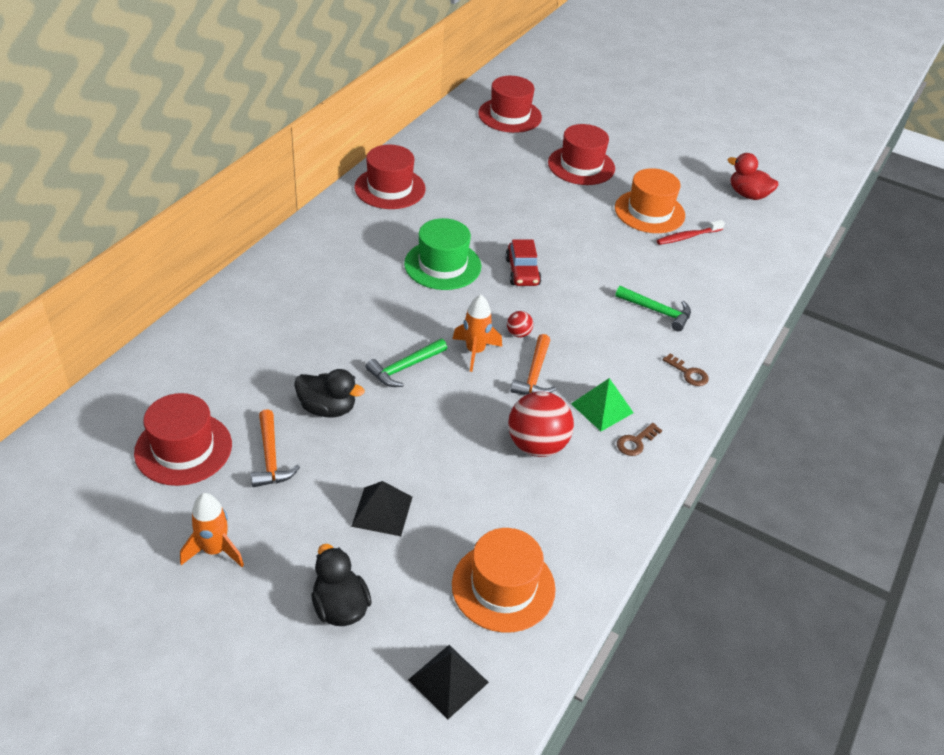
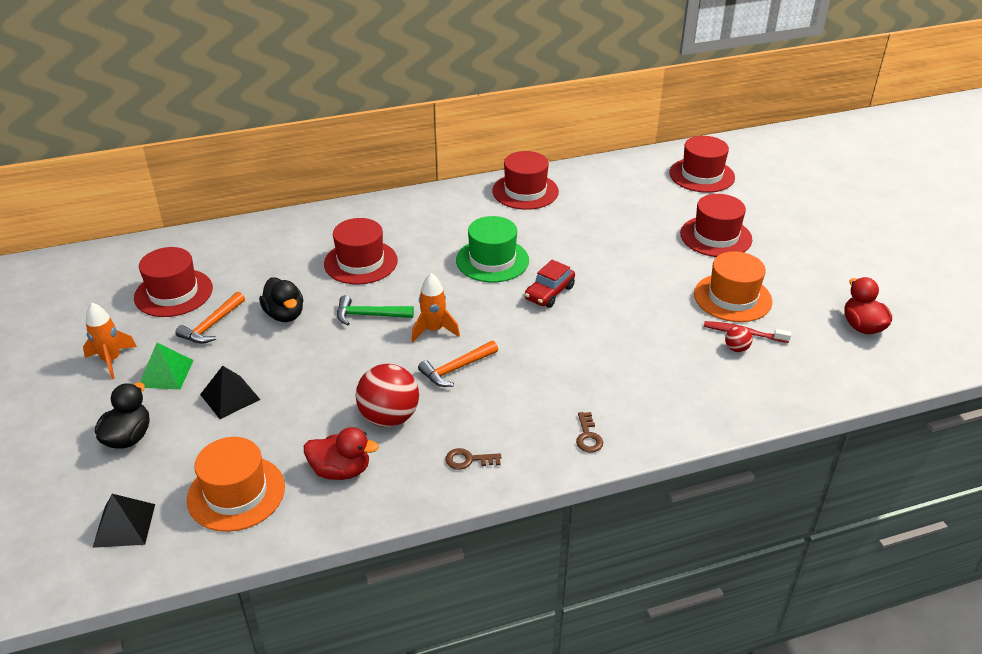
camera: 45 degrees right, 5 degrees down
(331, 323) = (360, 262): none -> red hat
(518, 334) = (484, 334): red ball -> red ball (736, 349)
(558, 511) = (341, 470): none -> red duck
(602, 408) = (476, 420): green pyramid -> green pyramid (166, 373)
(657, 311) = (627, 376): green hammer -> none

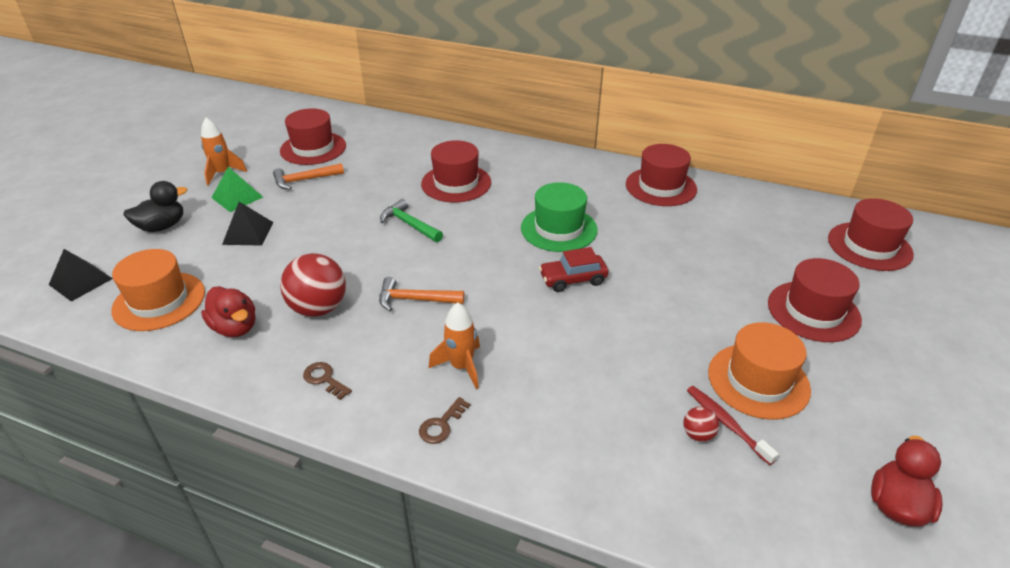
camera: 40 degrees right, 0 degrees up
(285, 314) = (356, 195): black duck -> none
(434, 330) = (439, 260): orange rocket -> orange rocket (461, 367)

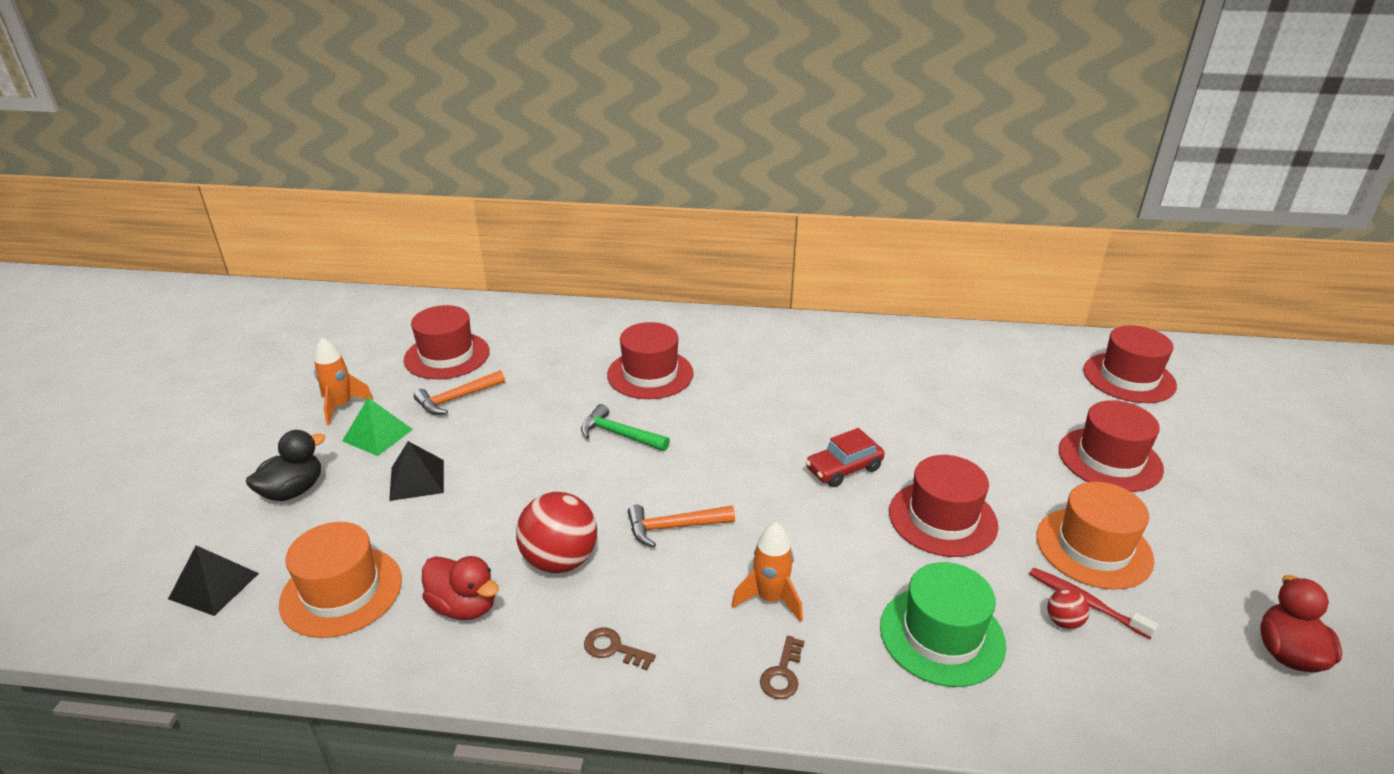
camera: 15 degrees left, 5 degrees down
(559, 229) = (798, 411): green hat -> green hat (942, 635)
(661, 187) = (885, 343): red hat -> red hat (942, 518)

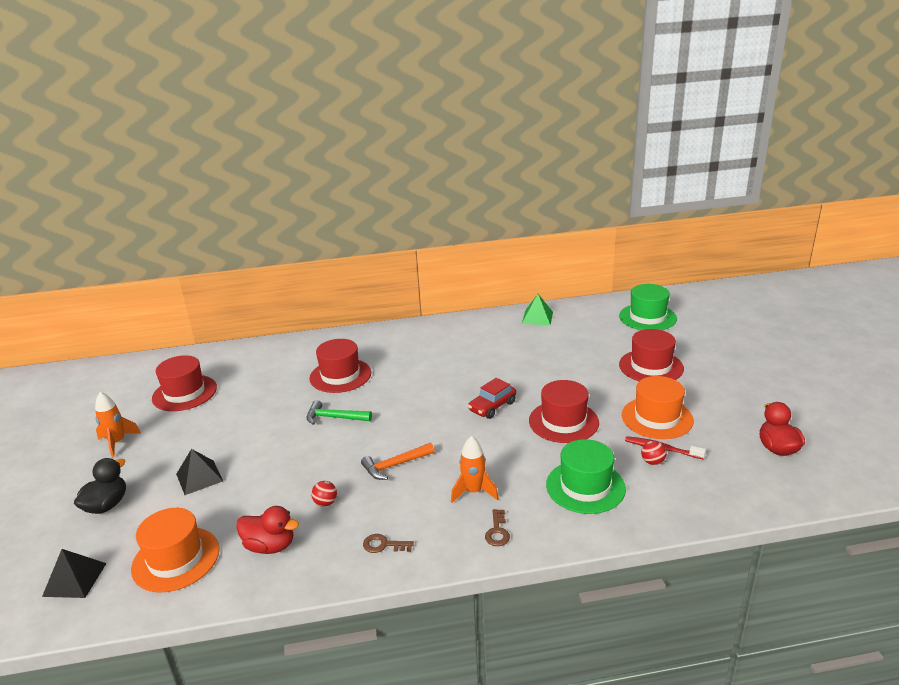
camera: 15 degrees left, 5 degrees down
(378, 435) = (155, 455): green pyramid -> green pyramid (537, 317)
(457, 399) = (205, 419): orange hammer -> none
(560, 560) = (325, 503): red ball -> red ball, size x0.46
(1129, 378) = (647, 317): red hat -> green hat

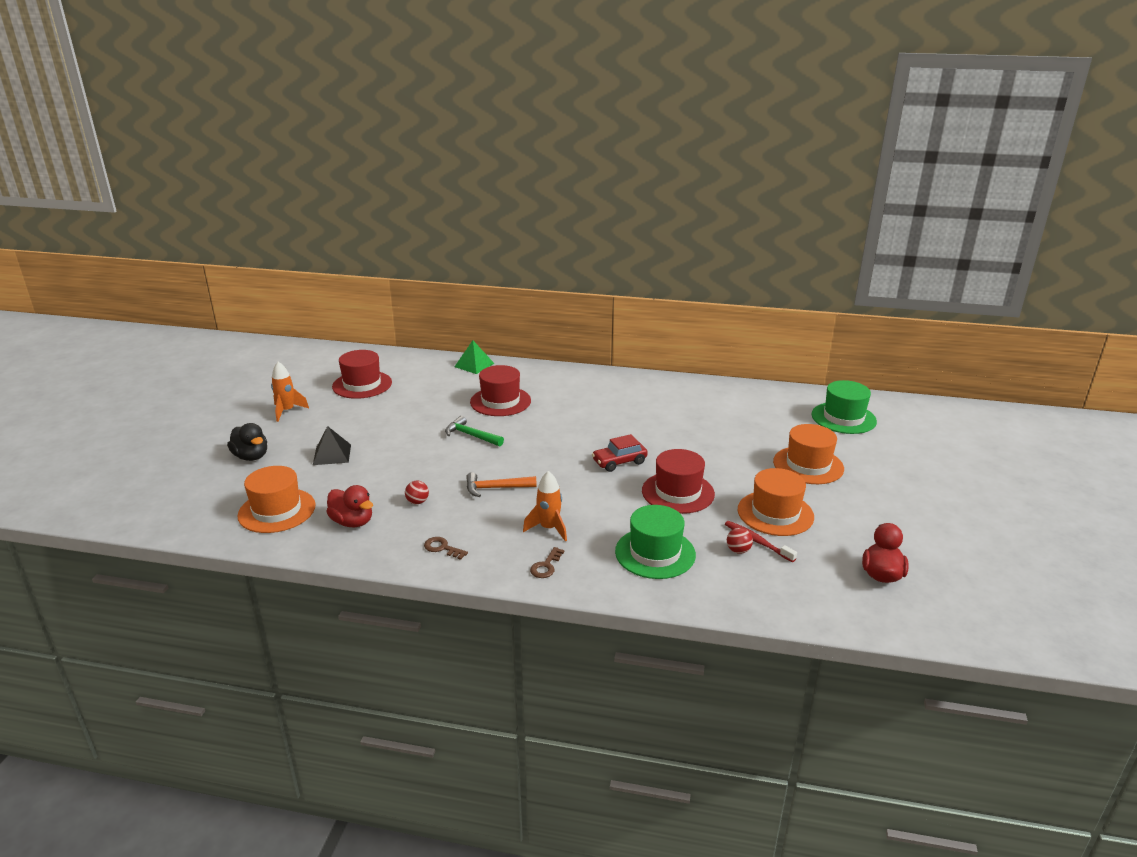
camera: 20 degrees right, 0 degrees up
(75, 579) = (198, 503): black pyramid -> none
(106, 505) = (251, 456): black duck -> black duck turned 90 degrees clockwise
(537, 317) = (725, 392): green pyramid -> green pyramid (474, 365)
(651, 366) = (808, 465): red hat -> orange hat

